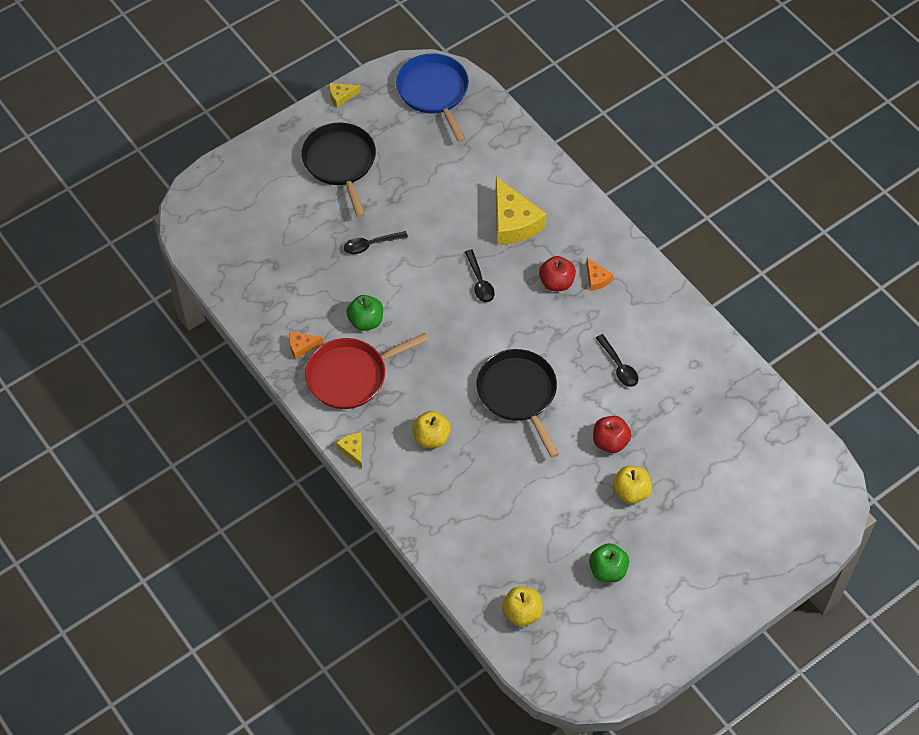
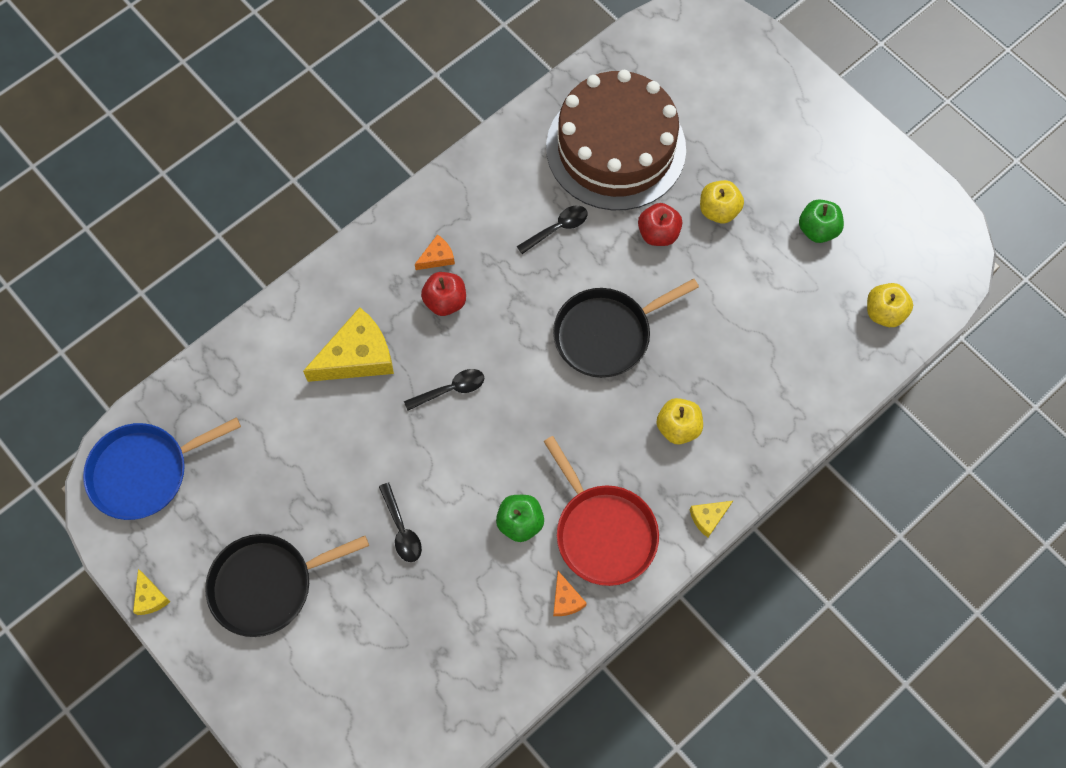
camera: 95 degrees left, 10 degrees up
(697, 417) = (616, 148): none -> brown cake

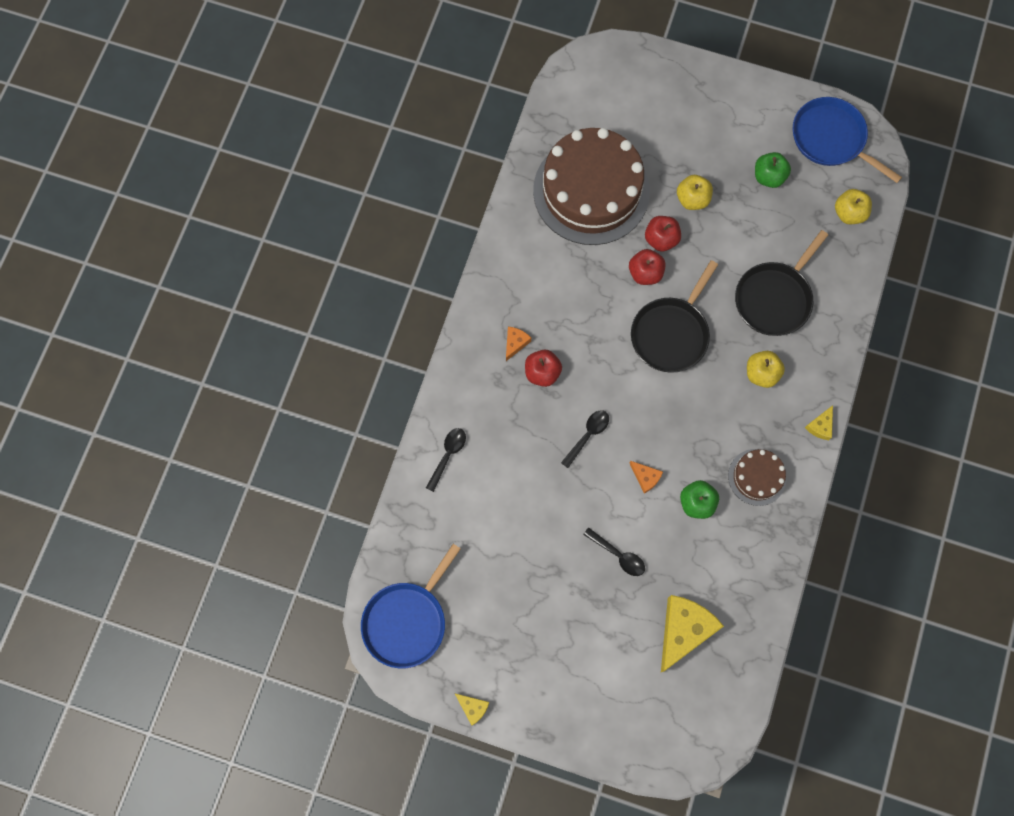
camera: 30 degrees left, 5 degrees up
(267, 585) = (550, 650): black pan -> black pan (774, 298)
(357, 356) = (505, 448): yellow cheese -> yellow cheese (683, 630)
(557, 228) = (587, 274): black spoon -> black spoon (448, 455)
(566, 599) = (761, 538): orange cheese -> orange cheese (645, 477)
(603, 532) = (757, 477): red pan -> brown cake
(619, 259) = (645, 273): none -> red apple
(913, 225) = (831, 139): none -> blue pan

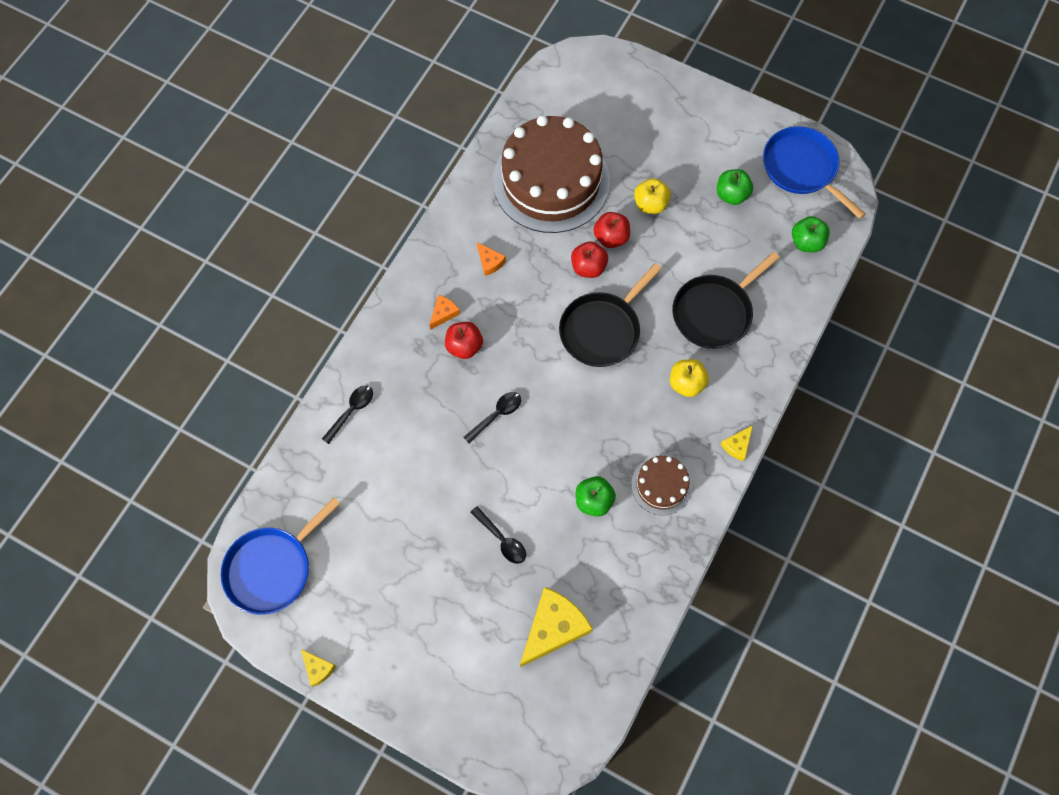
camera: 10 degrees right, 5 degrees down
(645, 477) = (546, 466): orange cheese -> orange cheese (490, 262)
(849, 213) = (806, 242): yellow apple -> green apple

